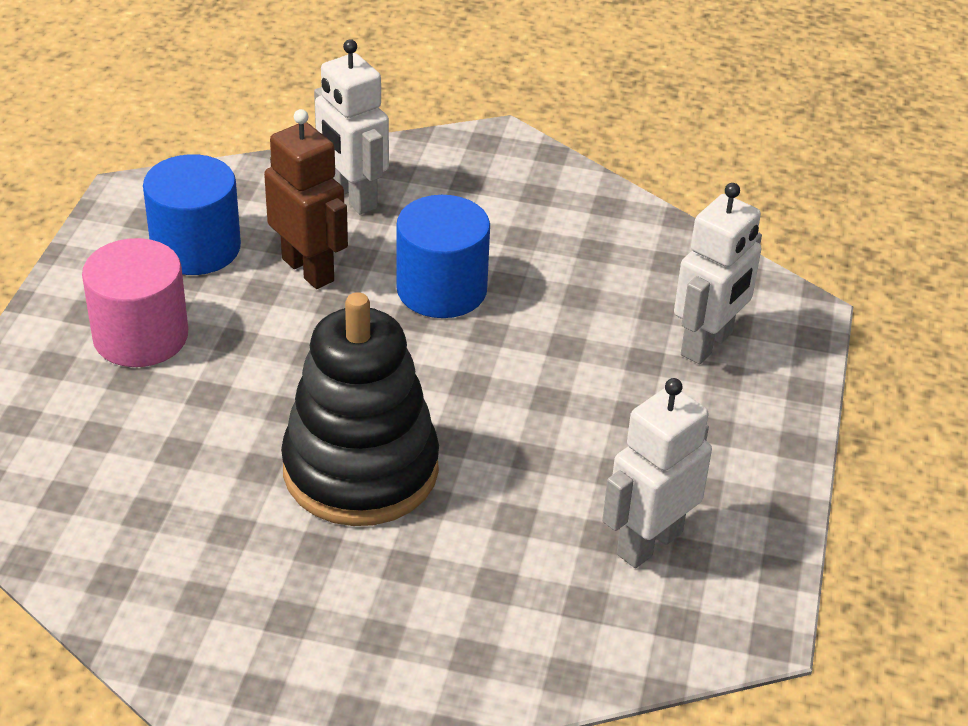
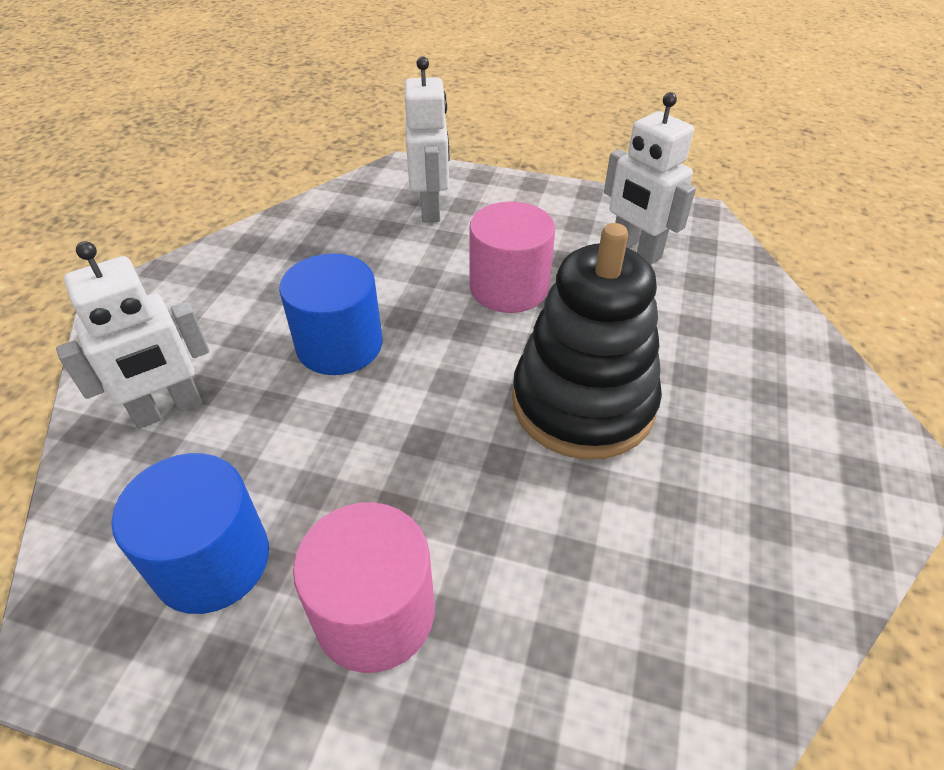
camera: 85 degrees left, 5 degrees up
(308, 269) = (284, 446): brown robot -> none
(551, 416) = (509, 287): none -> pink cylinder
(707, 344) = (431, 209): white robot -> white robot turned 45 degrees clockwise

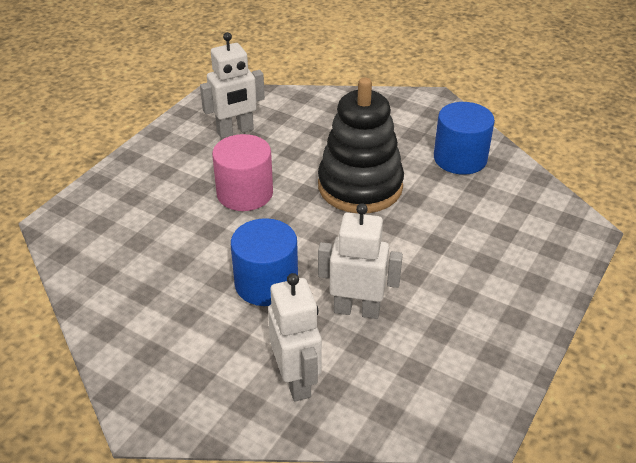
camera: 75 degrees left, 5 degrees down
(212, 561) = (431, 356): blue cylinder -> blue cylinder (460, 158)
(375, 613) = (476, 289): pink cylinder -> none
(431, 209) = (127, 214): white robot -> white robot (357, 310)

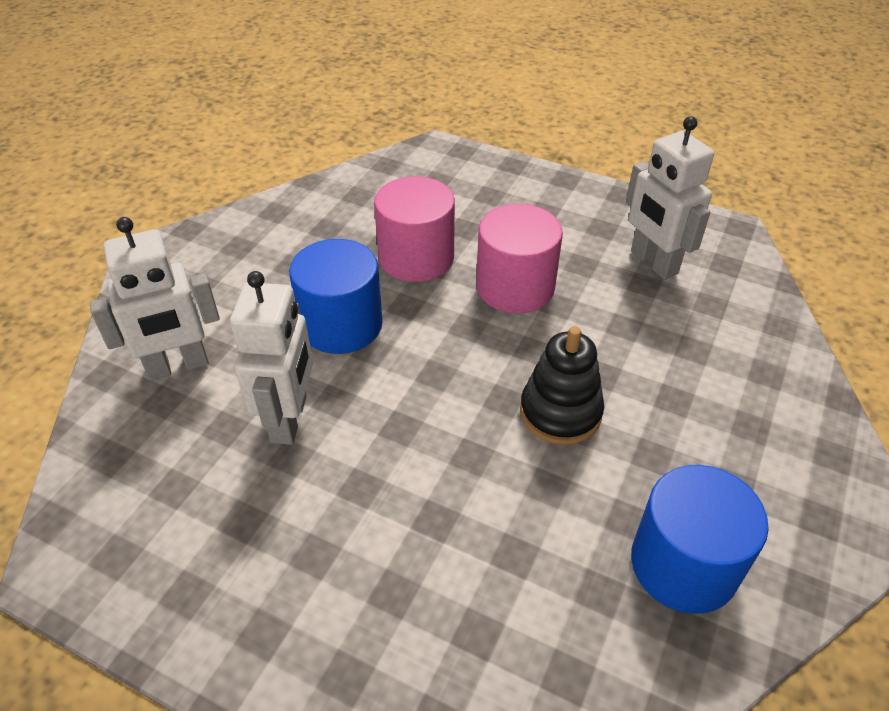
camera: 85 degrees right, 5 degrees up
(199, 240) = (416, 257): none -> pink cylinder
(360, 186) = (560, 412): black stacking toy -> black stacking toy, size x0.59

